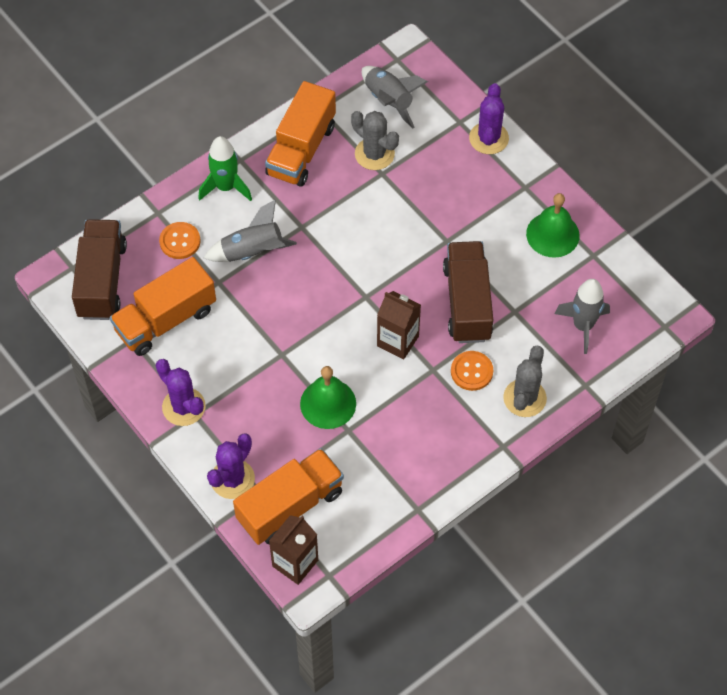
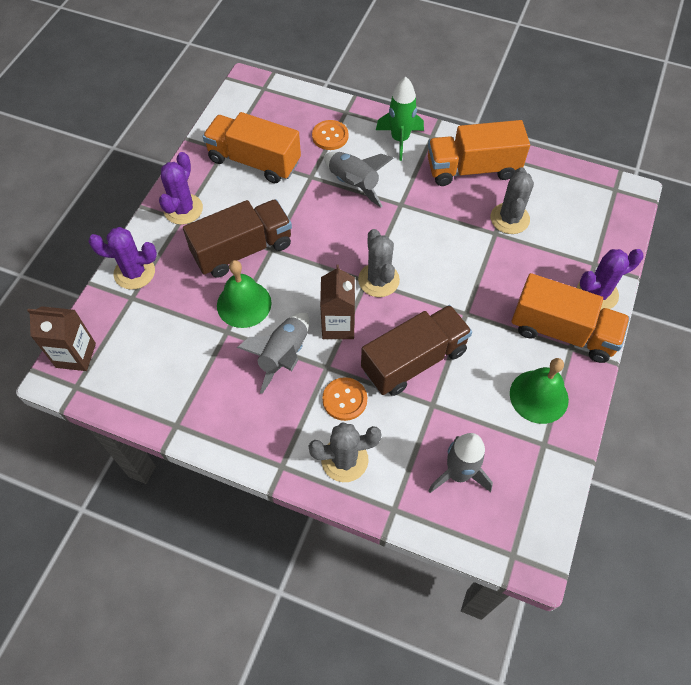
camera: 60 degrees right, 0 degrees up
(102, 280) = (264, 109): brown truck -> brown truck (243, 250)
(290, 506) = (129, 325): orange truck -> orange truck (562, 332)
(372, 287) = (378, 280): none -> grey cactus
(389, 101) = (570, 203): grey rocket -> grey rocket (284, 355)

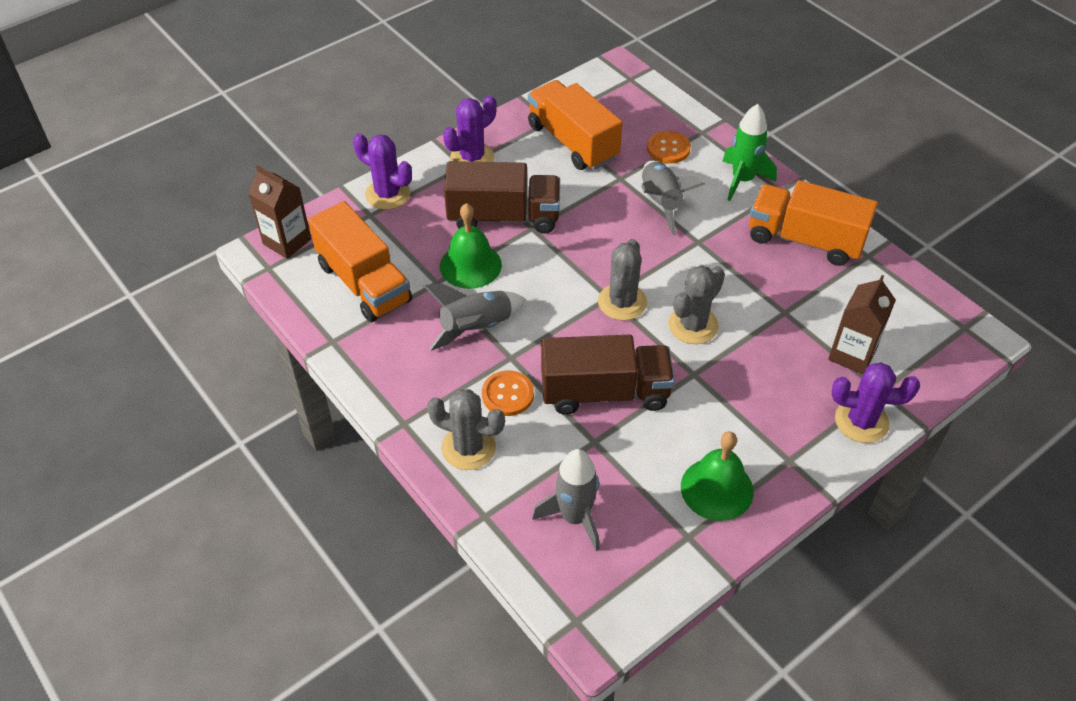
camera: 30 degrees right, 10 degrees down
(338, 325) = (550, 325): brown carton -> brown carton (852, 354)
(509, 218) = (812, 305): grey cactus -> grey cactus (693, 325)
(562, 332) = (791, 440): orange truck -> orange truck (364, 283)

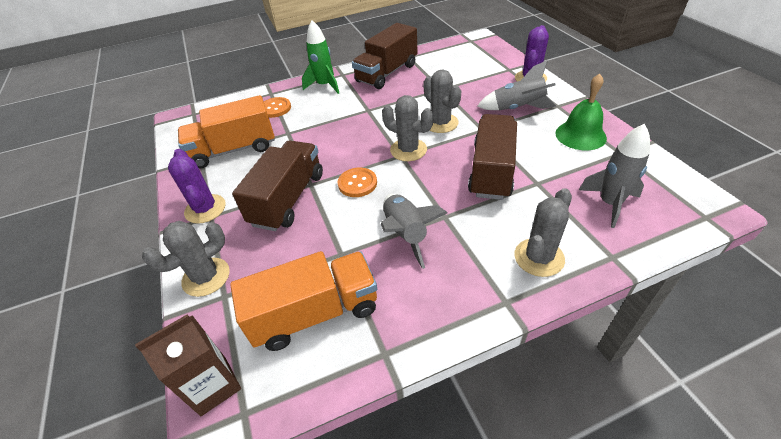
camera: 70 degrees left, 5 degrees down
(388, 194) = (206, 277): purple cactus -> grey cactus
(470, 265) = (332, 227): green bell -> none
(507, 394) = (484, 224): orange button -> orange button (357, 183)
(661, 203) = (323, 119): grey rocket -> grey rocket (518, 108)
(804, 240) = (387, 73): orange truck -> brown truck
(852, 354) = (481, 73): brown carton -> none

